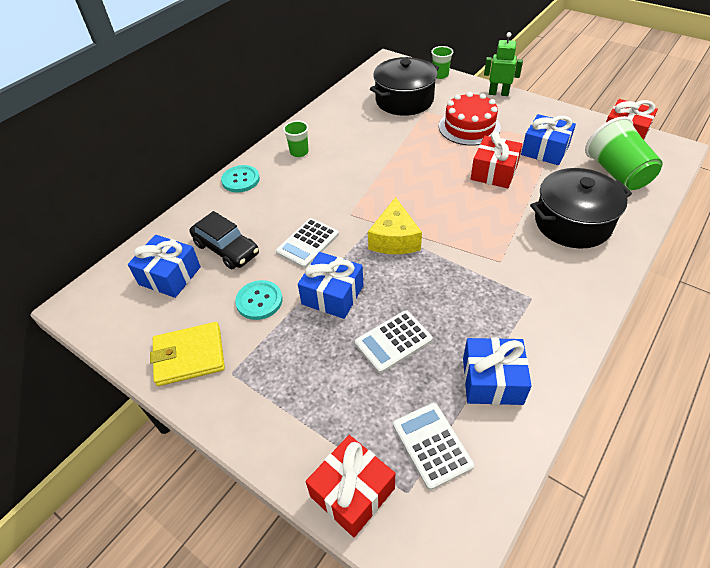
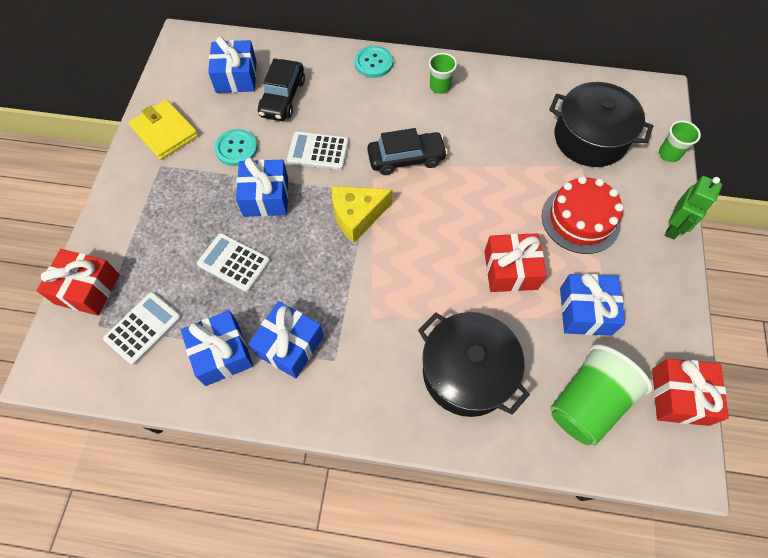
camera: 60 degrees right, 15 degrees up
(356, 192) = (406, 158): none -> black car
(498, 93) = (673, 228): green robot -> green robot turned 45 degrees clockwise
(504, 325) = (290, 345): none -> blue gift

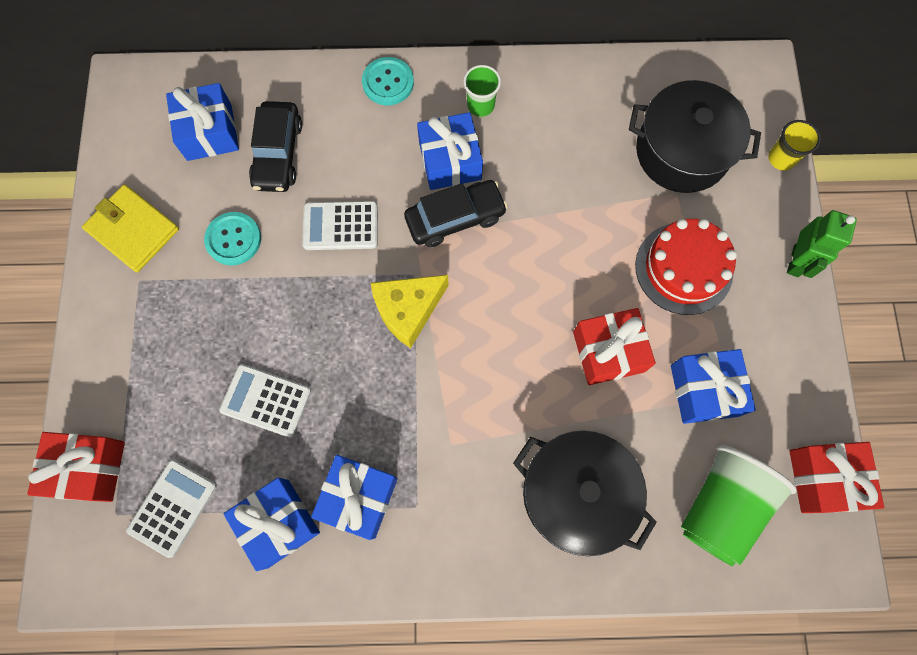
camera: 10 degrees left, 10 degrees up
(265, 197) = (286, 302): blue gift -> blue gift (450, 161)
(669, 154) = (781, 158): green cup -> yellow cup

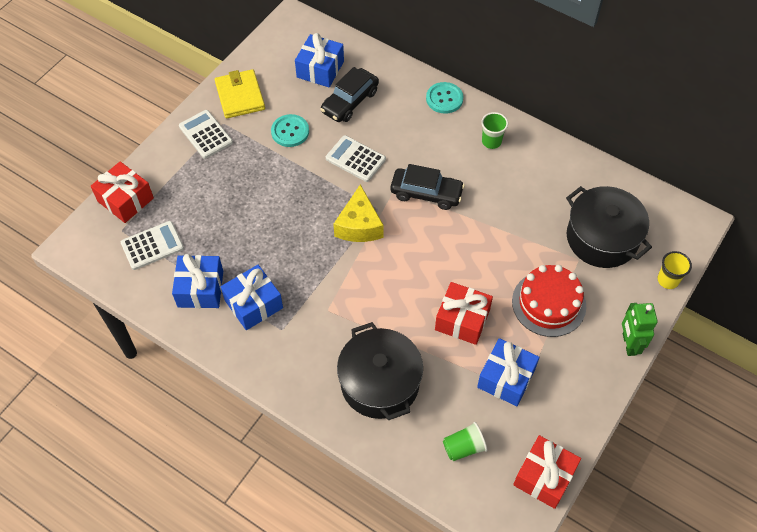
camera: 35 degrees right, 15 degrees down
(266, 400) = (243, 223): white calculator -> white calculator (205, 134)
(408, 310) = (359, 225): yellow cheese -> yellow cheese turned 90 degrees counterclockwise
(450, 161) = (448, 161): blue gift -> none
(720, 506) = (464, 447): green cup -> green cup, size x0.53
(796, 261) = (629, 344): green robot -> green robot turned 120 degrees clockwise

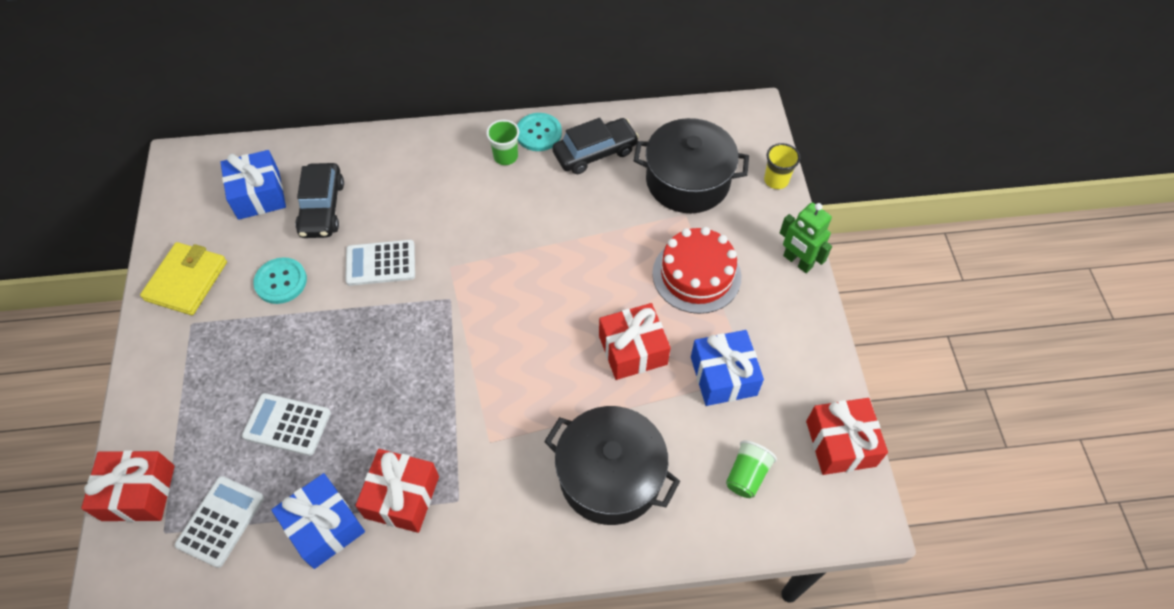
camera: 40 degrees left, 0 degrees up
(205, 134) = (180, 349): white calculator -> white calculator (287, 424)
(240, 96) = (186, 281): yellow wallet -> yellow wallet turned 75 degrees clockwise
(253, 304) = (402, 497): blue gift -> red gift
(359, 225) = (445, 329): yellow cheese -> none
(426, 193) = (486, 249): black car -> black car (595, 152)
(444, 99) = (421, 144): turquoise button -> turquoise button (538, 133)

